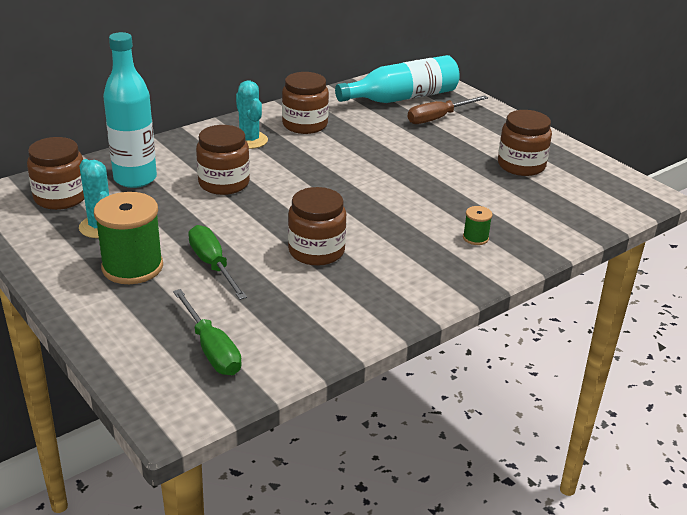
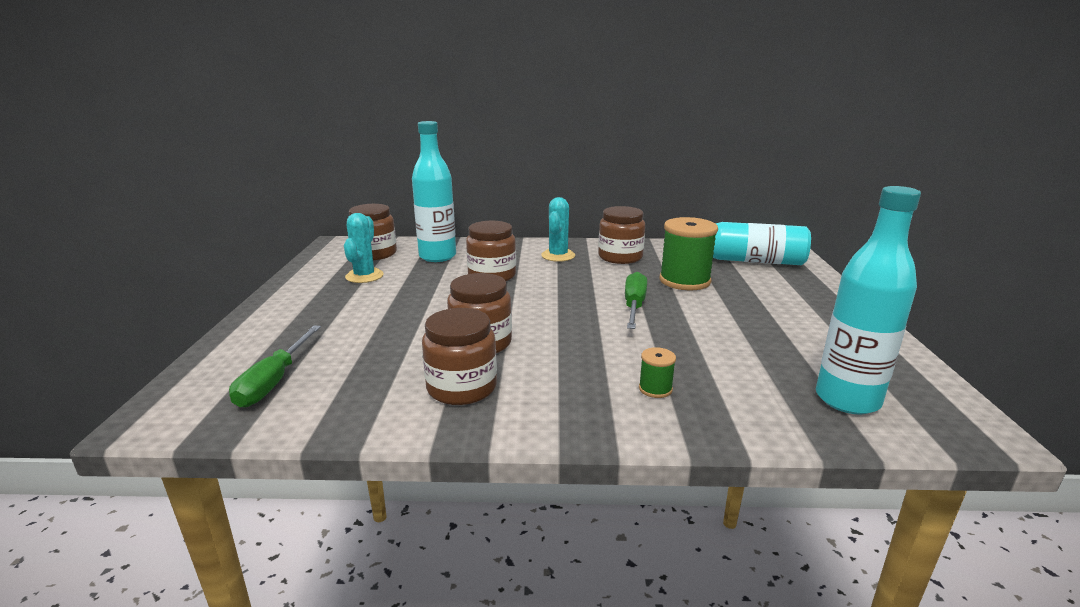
camera: 40 degrees right, 10 degrees down
(132, 267) = (336, 305): green spool -> green spool (684, 281)
(213, 265) = (387, 323): green screwdriver -> green screwdriver (634, 306)
(438, 118) = (759, 282): brown screwdriver -> none
(521, 165) = (807, 343): brown jar -> brown jar (461, 387)
(580, 201) = (847, 399): none -> turquoise bottle

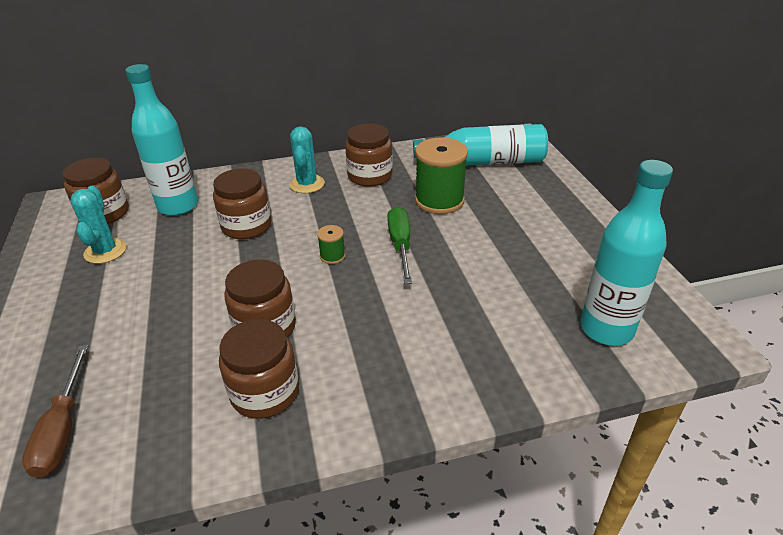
camera: 15 degrees left, 15 degrees up
(274, 381) = (63, 429): green screwdriver -> brown screwdriver
(655, 389) = (446, 352): green spool -> green spool (332, 256)

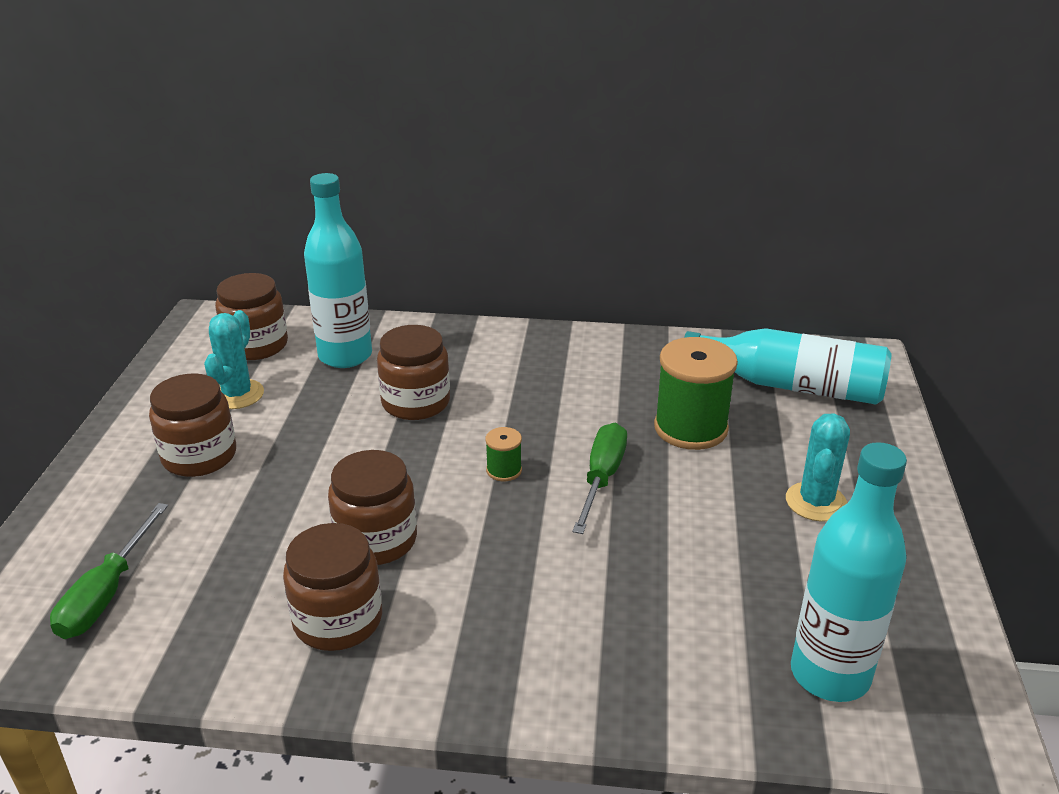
camera: 20 degrees right, 5 degrees down
(63, 429) = (106, 594): brown screwdriver -> green screwdriver
(307, 184) = (520, 362): turquoise cactus -> turquoise cactus (816, 502)
(370, 176) = (611, 370): brown jar -> brown jar (199, 456)

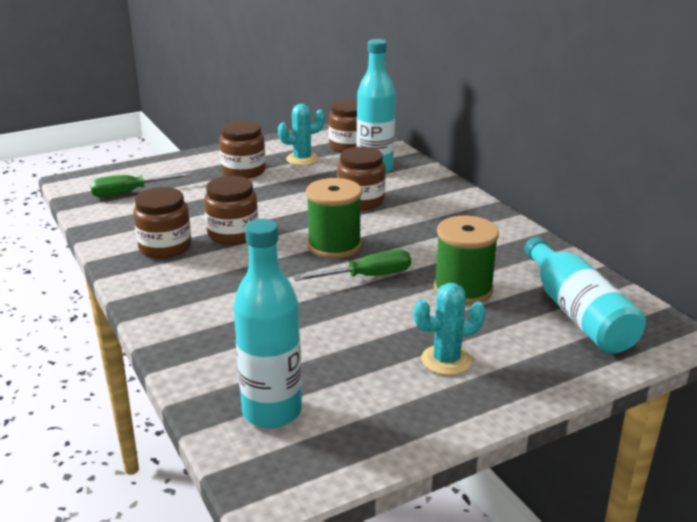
camera: 55 degrees right, 5 degrees down
(504, 470) = (334, 246): green spool -> green spool, size x2.18

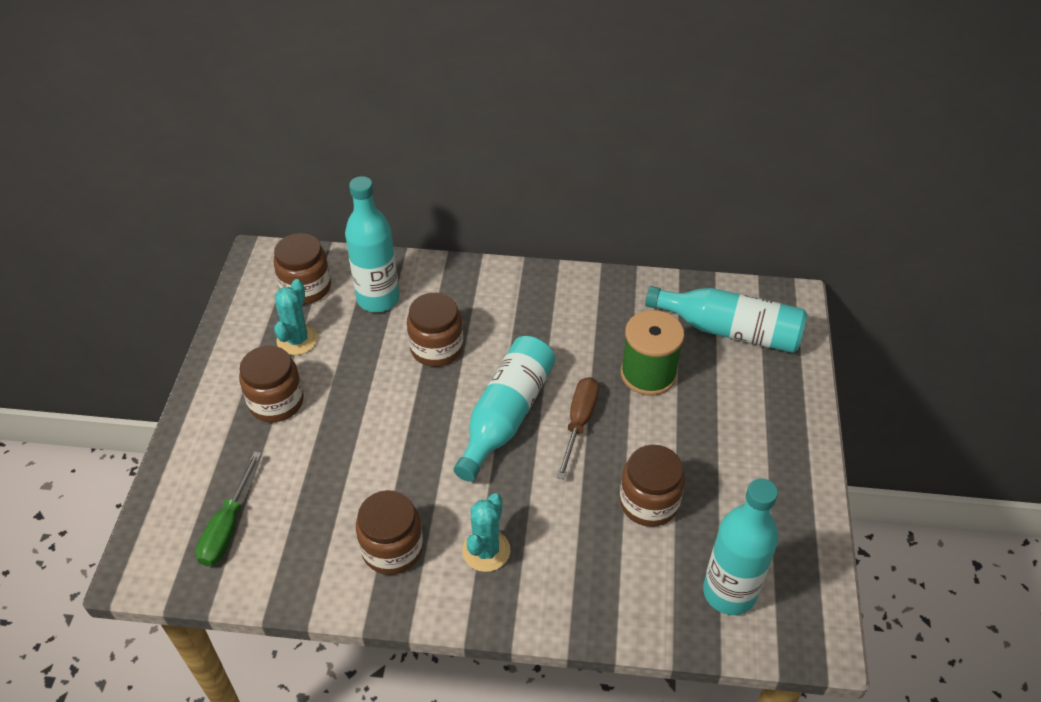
camera: 55 degrees left, 20 degrees up
(233, 234) = (414, 480): brown jar -> brown jar (649, 502)
(334, 246) = (506, 415): green spool -> turquoise bottle
(367, 276) = (579, 423): green screwdriver -> brown screwdriver
(446, 360) = (736, 445): turquoise cactus -> turquoise cactus (486, 551)

